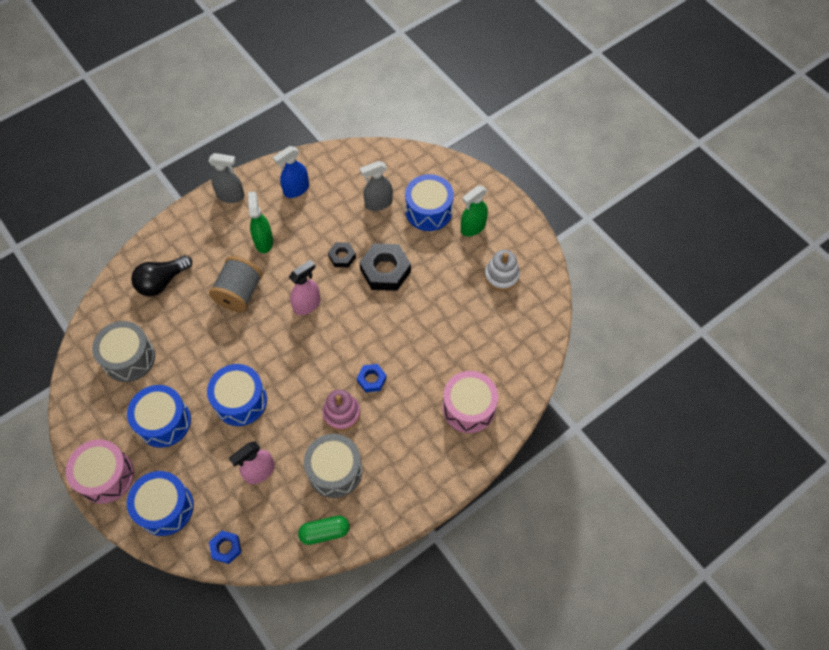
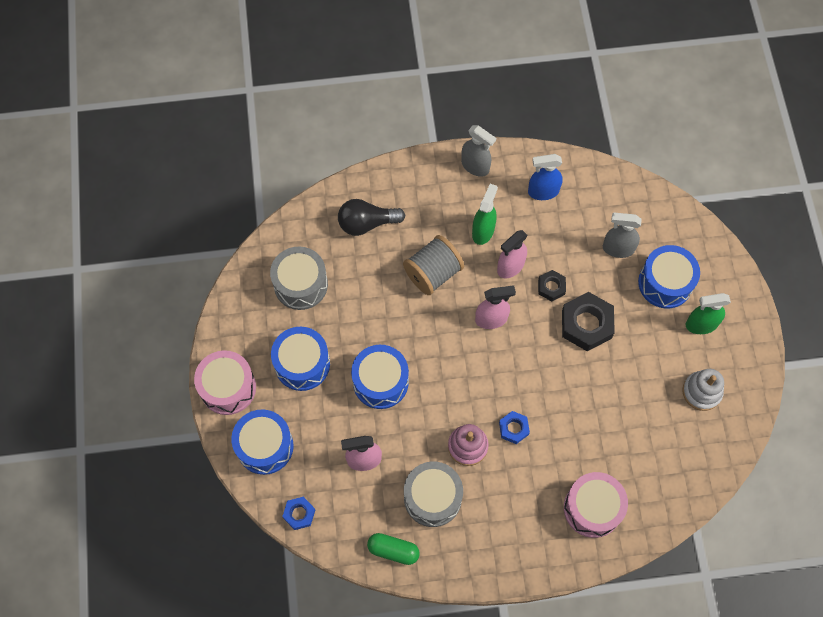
camera: 30 degrees right, 5 degrees up
(301, 257) = (510, 267): none -> pink spray bottle

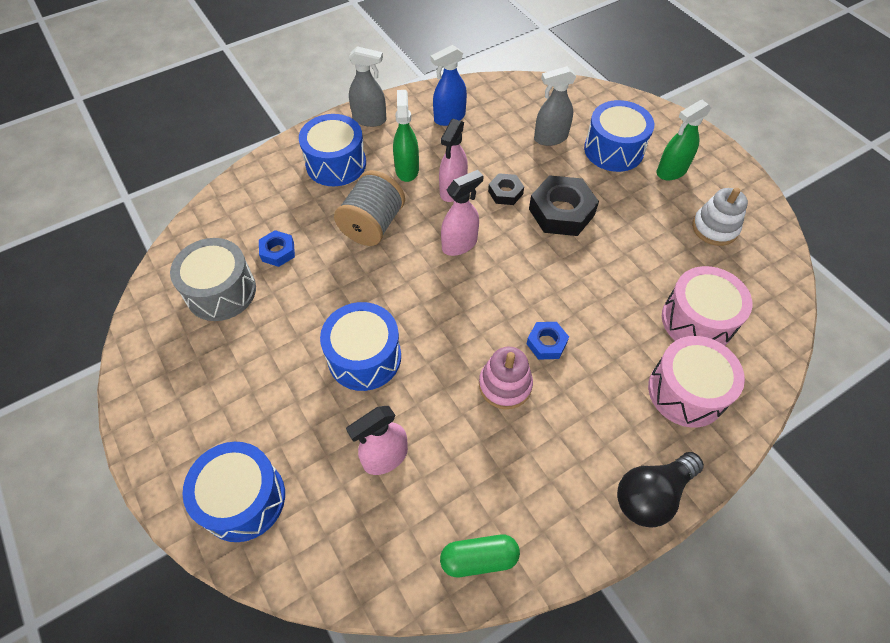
camera: 25 degrees left, 10 degrees down
(228, 388) = (165, 445): pink drum -> pink drum (697, 320)
(299, 514) = (327, 570): blue nut -> blue nut (278, 251)
(302, 364) = (256, 376): blue drum -> blue drum (336, 164)
(366, 223) = (275, 205): black light bulb -> black light bulb (651, 495)
(432, 498) = (495, 465): grey drum -> none

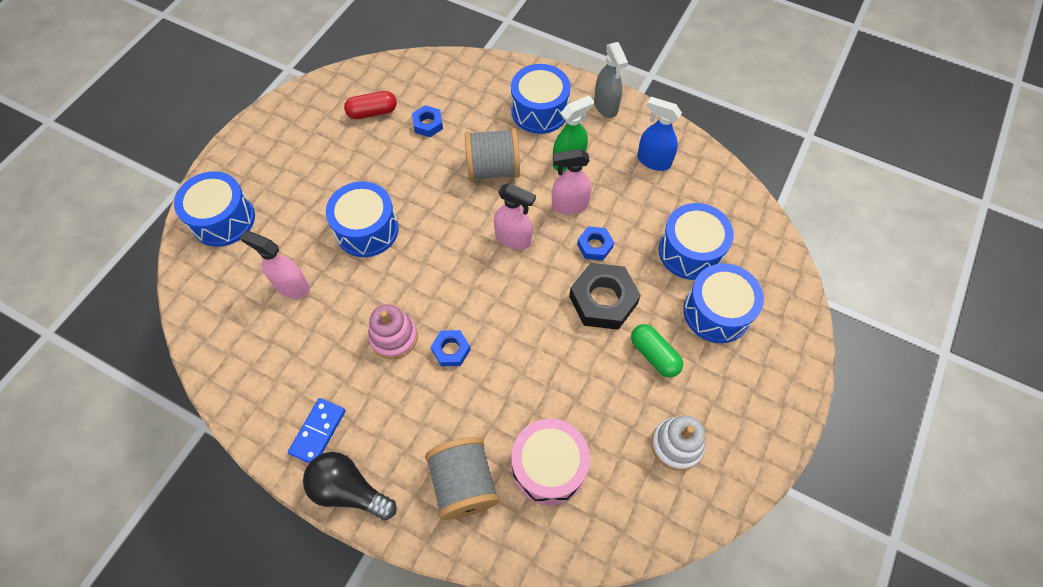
camera: 60 degrees right, 5 degrees up
(221, 291) = (372, 112): grey drum -> red capsule
(479, 559) = (242, 385): green capsule -> green capsule (654, 355)
(505, 192) = (594, 246): black nut -> blue nut
(550, 138) = (690, 251): grey spray bottle -> blue drum
(574, 499) = (318, 432): none -> blue domino
(671, 171) = (726, 376): green spray bottle -> none
(686, 391) = (464, 484): pink drum -> grey spool

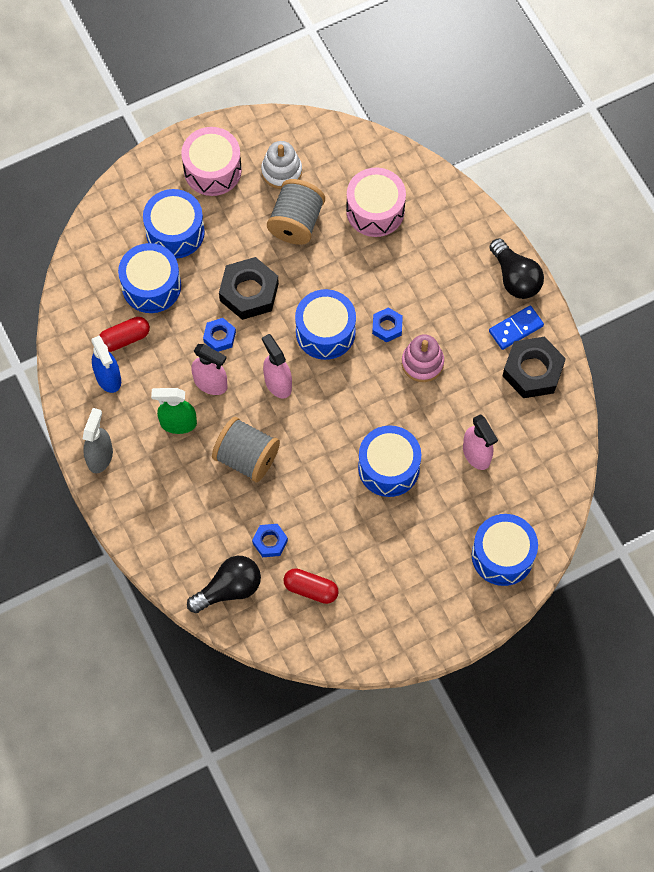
camera: 145 degrees left, 5 degrees up
(277, 398) = (533, 371): none -> black nut
(435, 80) = (229, 589): none -> black light bulb
(464, 484) = (437, 235): grey spool -> grey spool (296, 222)
(539, 111) = (161, 490): blue drum -> blue drum (325, 332)
(654, 355) = (246, 232): green capsule -> none
(670, 196) = (125, 338): none -> red capsule
(742, 398) = (212, 170): none -> pink drum

